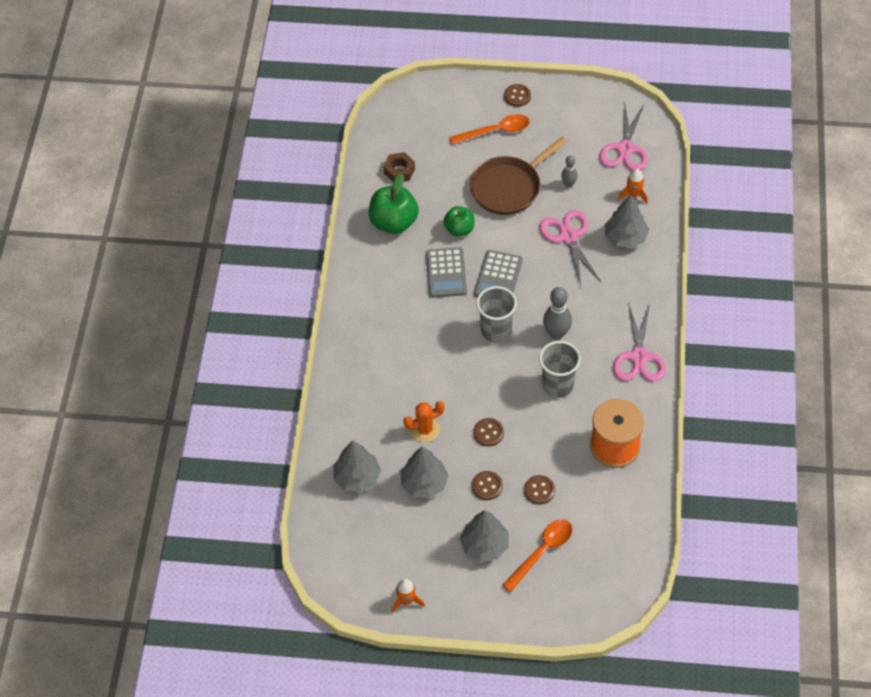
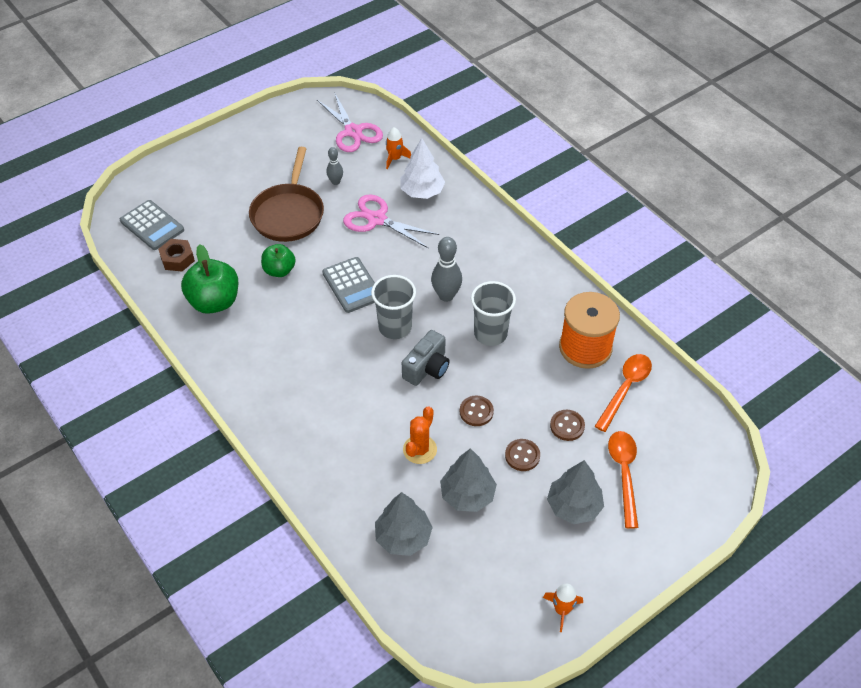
camera: 45 degrees left, 5 degrees down
(446, 273) = (304, 311): grey calculator -> grey calculator (152, 225)
(487, 377) = (427, 368): none -> grey camera
(495, 131) = (233, 180): orange spoon -> orange spoon (625, 389)
(517, 96) = (224, 145): brown button -> none
(625, 237) = (422, 192): grey tree -> white tree
(639, 357) = (528, 269): pink scissors -> none

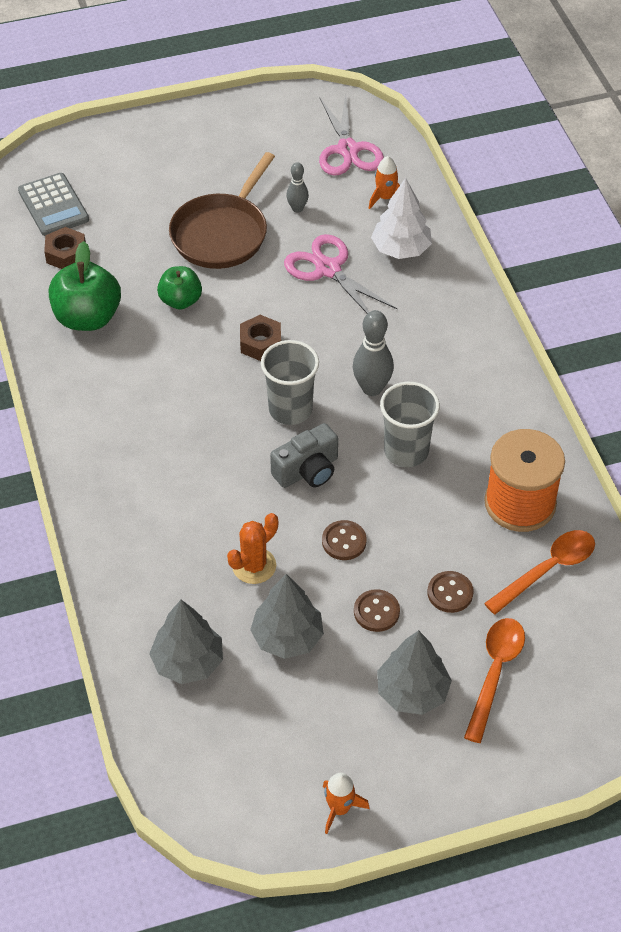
camera: 20 degrees right, 0 degrees up
(352, 285) = (260, 343): grey calculator -> brown nut

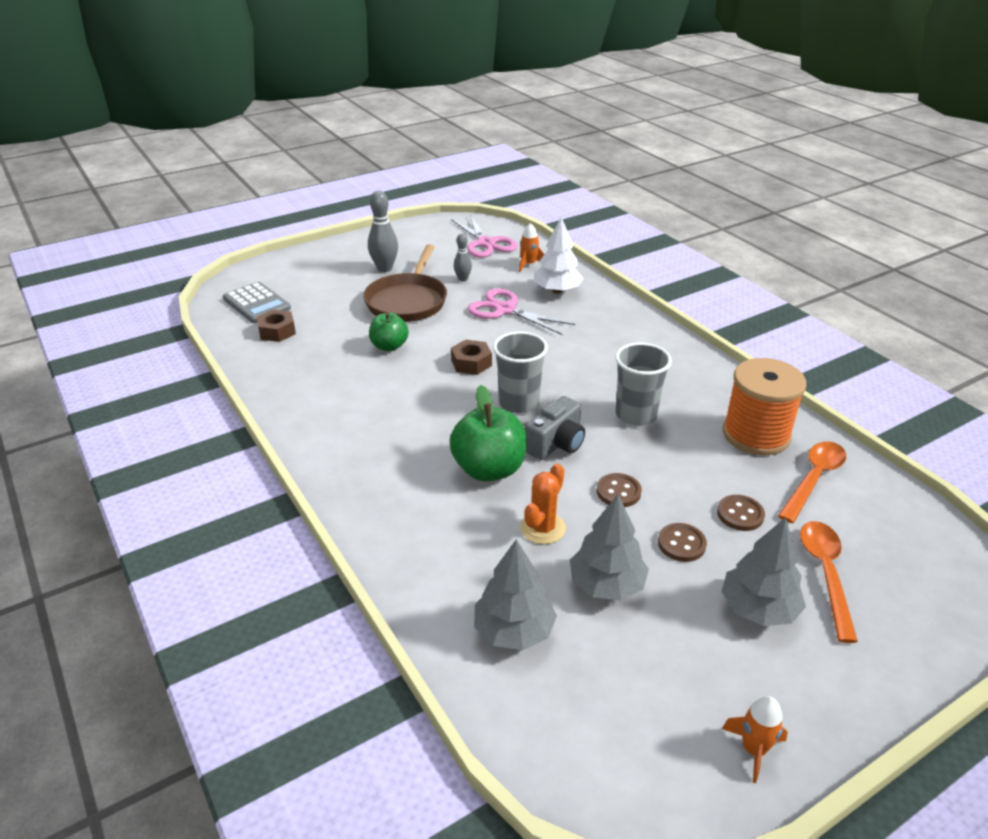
camera: 15 degrees left, 15 degrees down
(87, 318) = (309, 369): green apple -> green apple (489, 469)
(372, 388) = (582, 377): grey bowling pin -> grey bowling pin (384, 268)

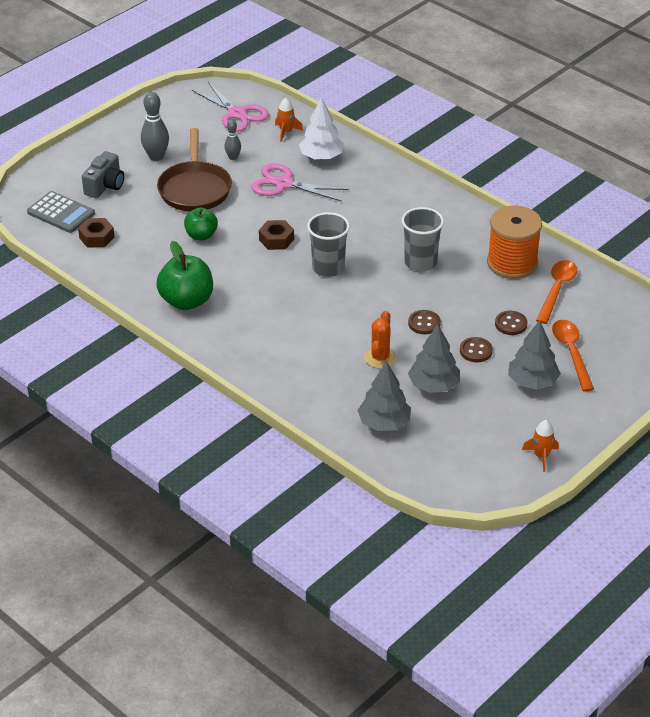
camera: 15 degrees left, 5 degrees up
(489, 469) = (326, 323): green apple -> green apple (186, 301)
(556, 443) = (368, 295): grey camera -> grey camera (105, 186)

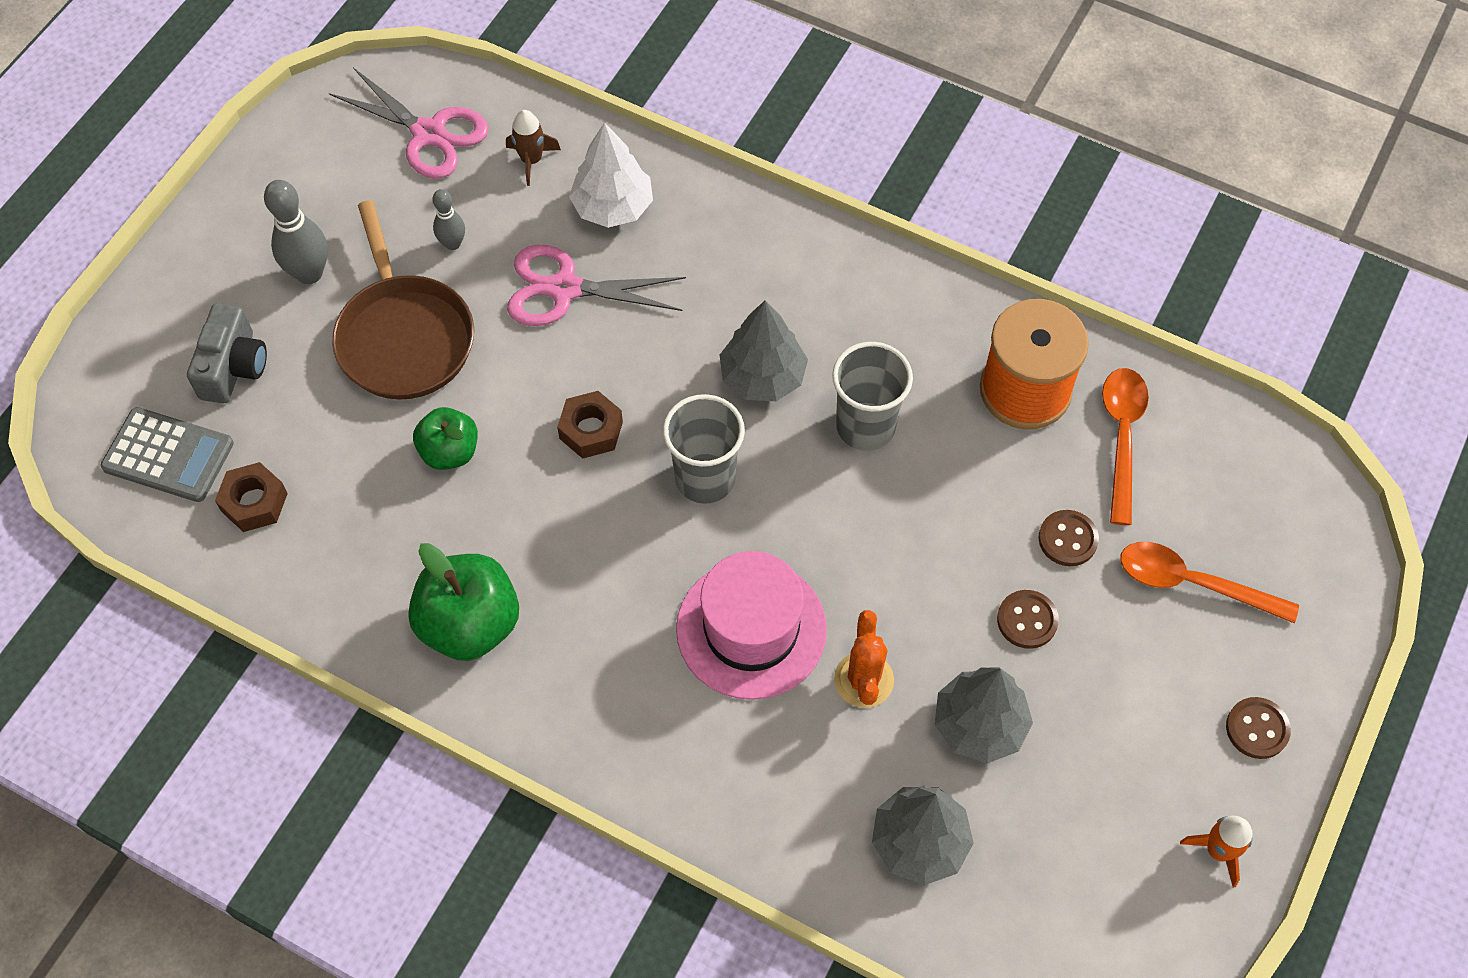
camera: 15 degrees left, 20 degrees up
(286, 132) = (531, 160): orange rocket -> brown rocket
(329, 328) = (751, 629): none -> pink hat
(424, 323) = (916, 575): brown button -> brown button (1257, 729)
(532, 382) = (1147, 671): grey tree -> grey tree (762, 377)
(571, 353) = (1192, 583): orange spoon -> orange spoon turned 45 degrees counterclockwise

